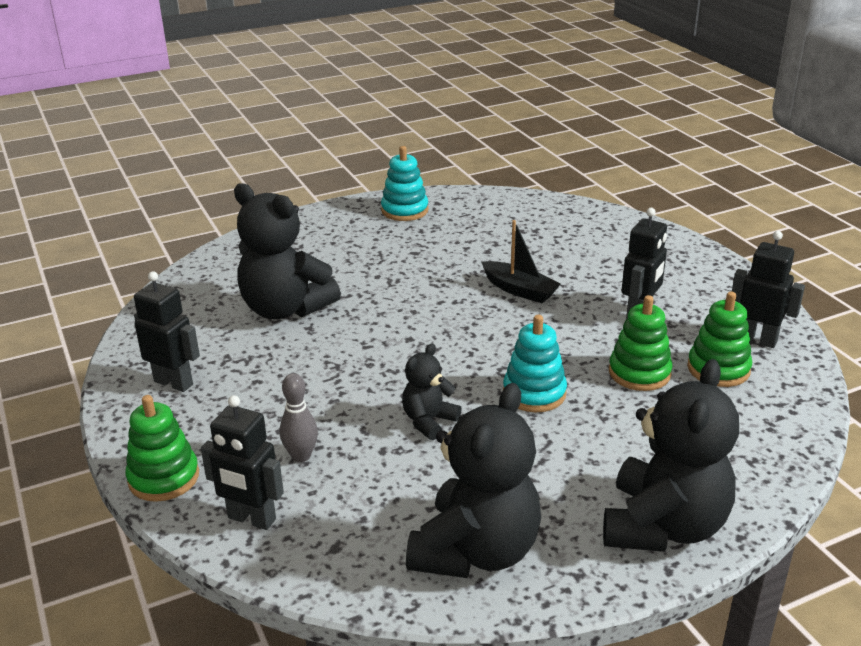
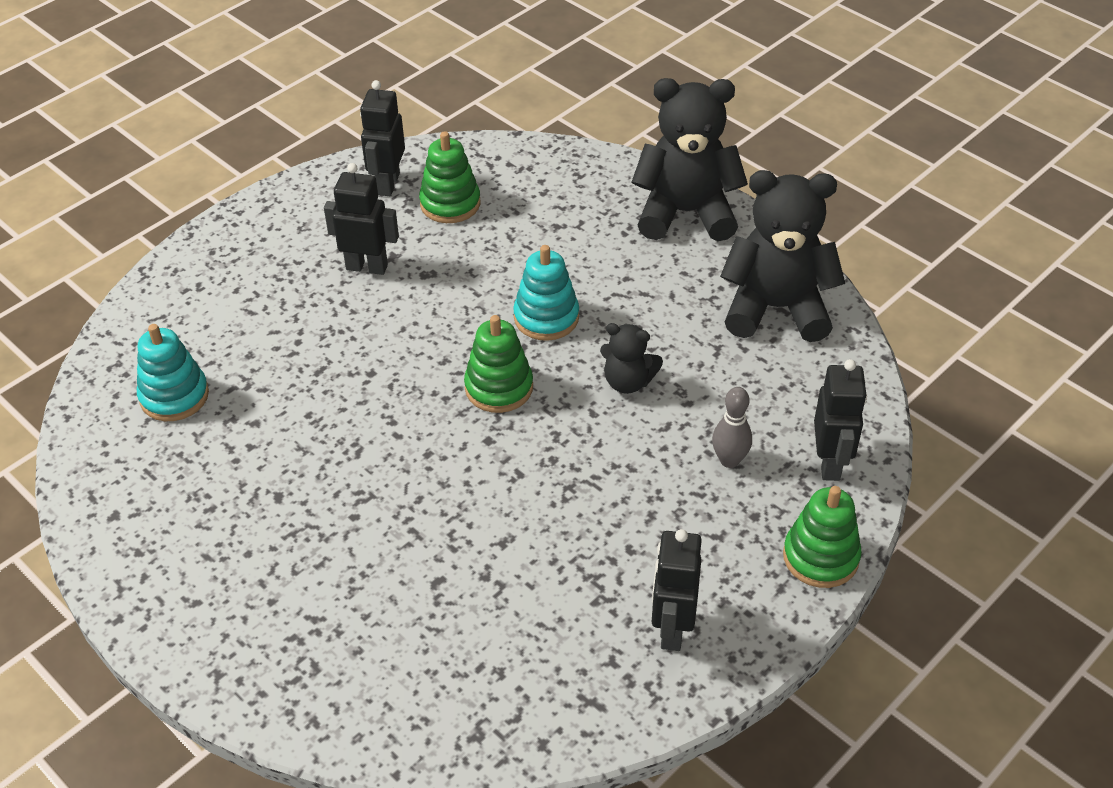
camera: 110 degrees left, 15 degrees up
(285, 309) = (469, 584): black teddy bear -> none
(404, 210) = (148, 547): turquoise stacking toy -> turquoise stacking toy (174, 396)
(519, 290) = (346, 370): black boat -> none
(639, 373) = (479, 252): green stacking toy -> green stacking toy (499, 387)

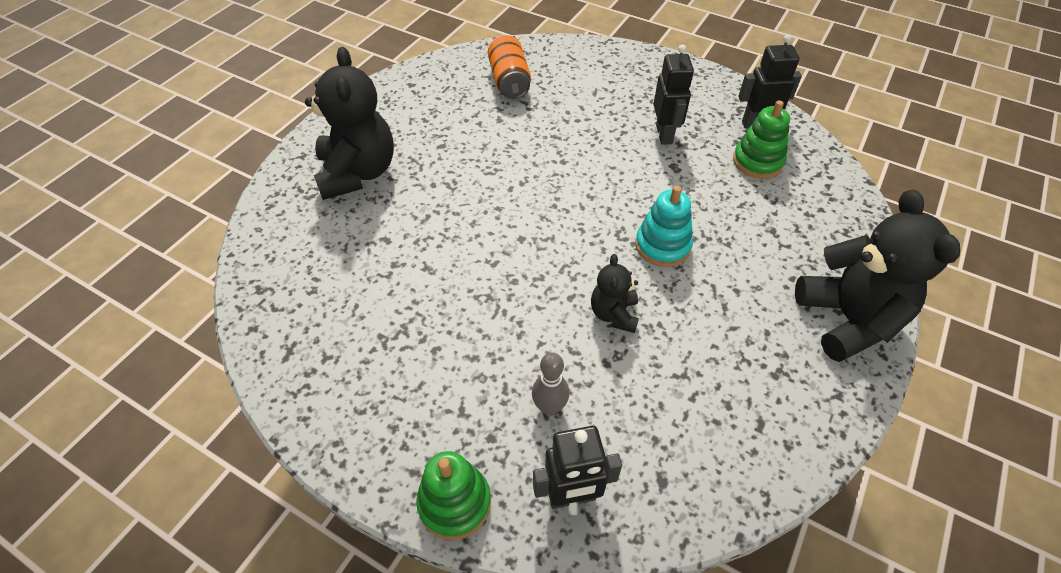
camera: 75 degrees right, 5 degrees up
(174, 396) = (509, 81): turquoise stacking toy -> orange can
(499, 387) = (575, 233): green stacking toy -> none
(671, 629) = (360, 393): black robot -> none
(776, 308) = (759, 418): black teddy bear -> black teddy bear (357, 173)

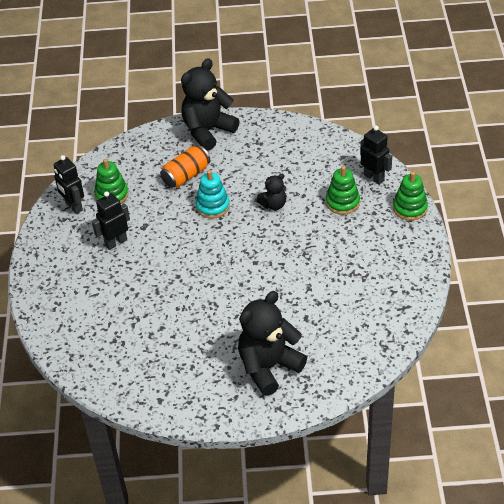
camera: 120 degrees left, 5 degrees down
(509, 81) = (115, 346): orange can -> orange can (186, 175)
(549, 407) = (342, 202): grey bowling pin -> green stacking toy

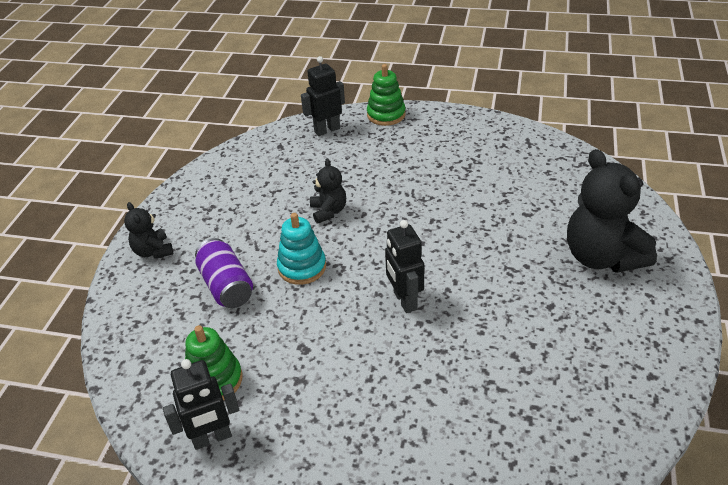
camera: 75 degrees left, 5 degrees down
(116, 242) = (322, 388): black robot -> black robot (404, 301)
(186, 175) = (226, 286): orange can -> purple can
(208, 131) = (153, 251): black teddy bear -> black teddy bear, size x0.51
(342, 202) = (353, 157): green stacking toy -> none

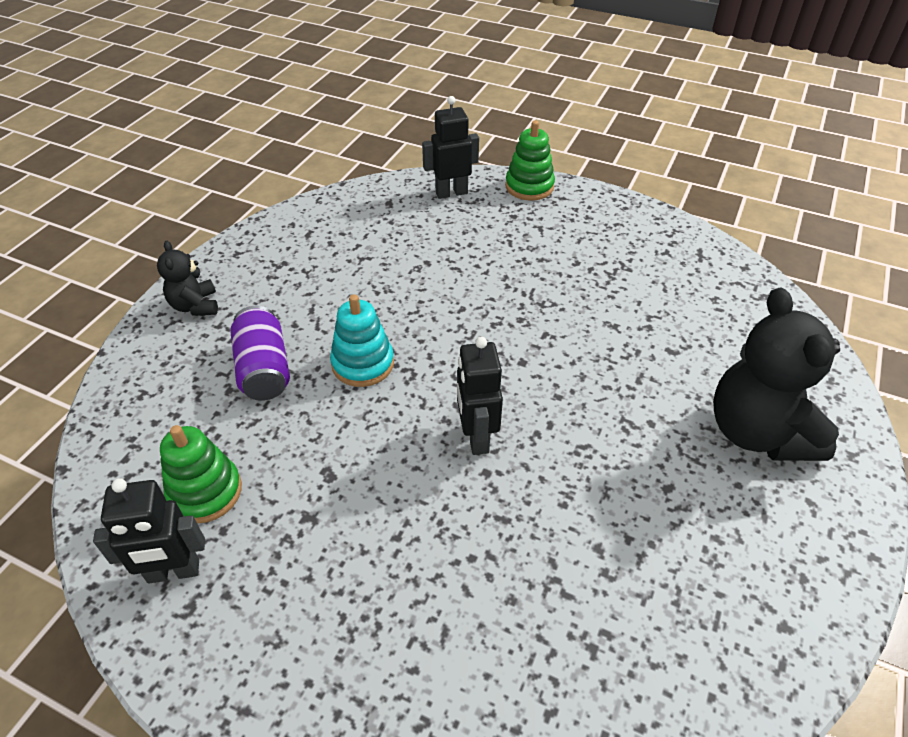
camera: 10 degrees right, 5 degrees up
(328, 211) = (419, 297): black teddy bear -> none

